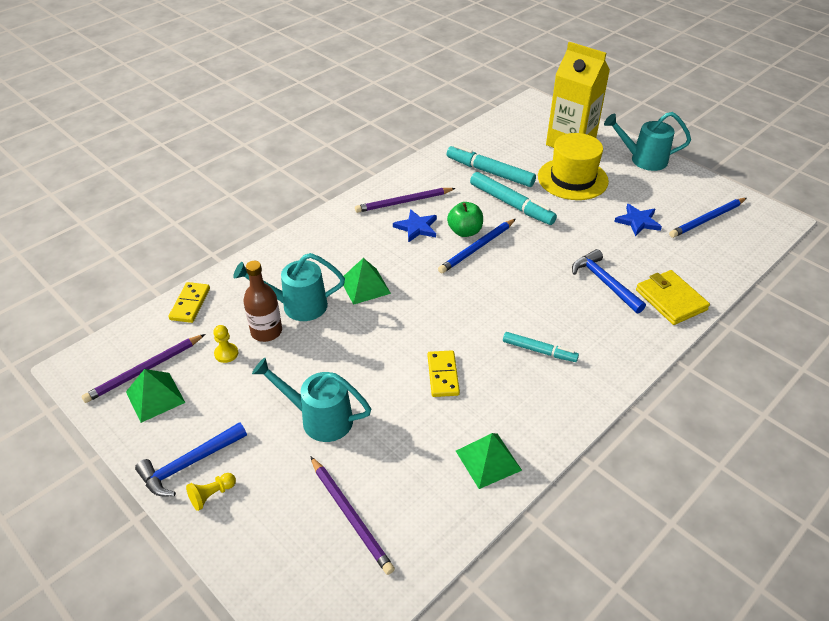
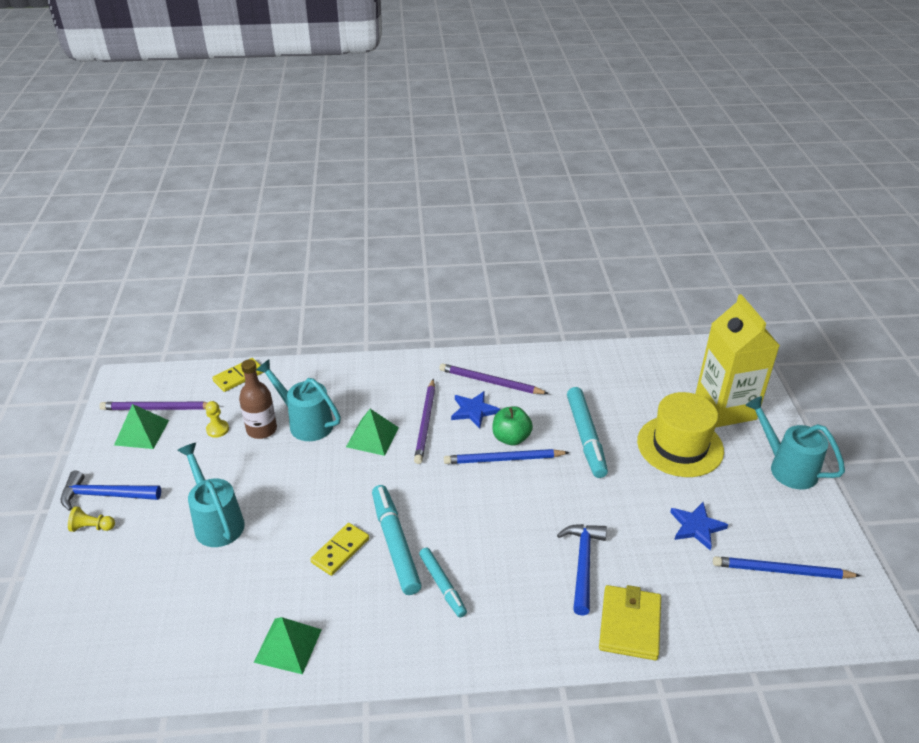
camera: 40 degrees right, 5 degrees down
(351, 516) = (149, 610): purple pencil -> purple pencil (425, 423)
(489, 172) = (603, 395): turquoise marker -> turquoise marker (395, 544)

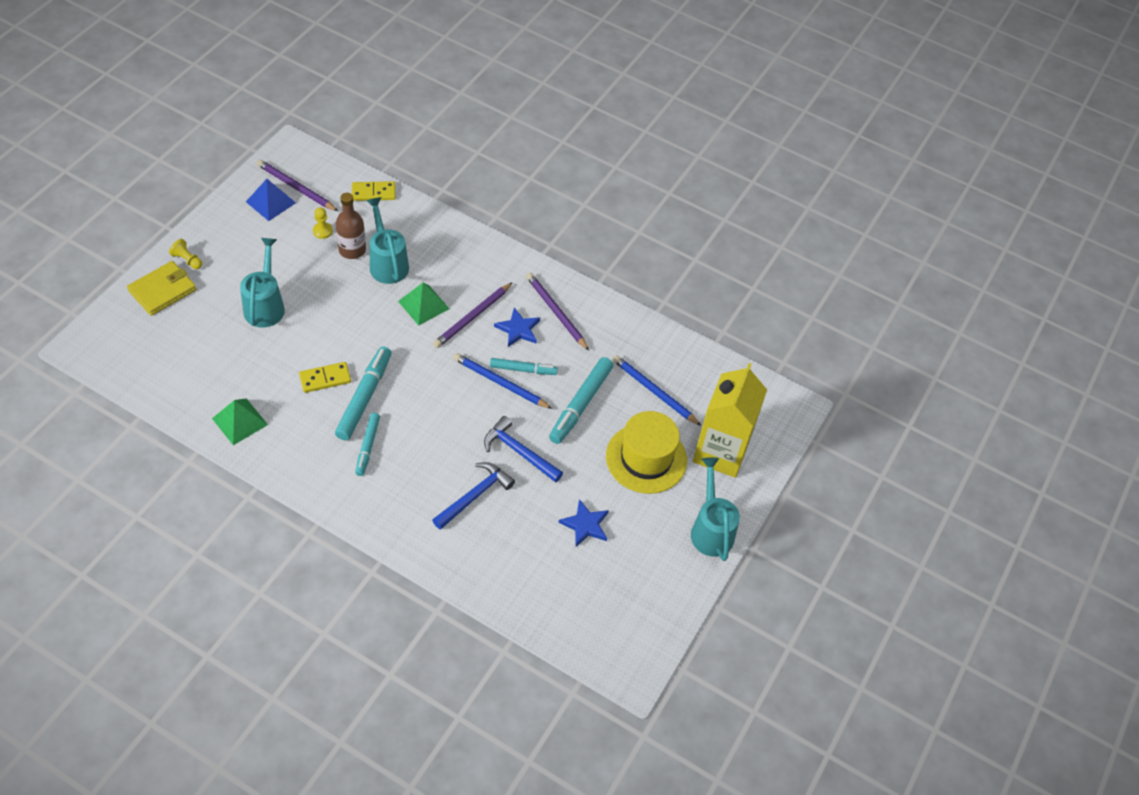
camera: 30 degrees right, 15 degrees up
(105, 495) = (212, 240): blue hammer -> blue hammer (519, 452)
(141, 432) = (270, 202): green pyramid -> blue pyramid
(511, 438) = (523, 369): green apple -> turquoise marker
(630, 625) = (462, 555): yellow wallet -> yellow wallet (162, 290)
(781, 571) = (610, 595): blue pencil -> blue pencil (654, 392)

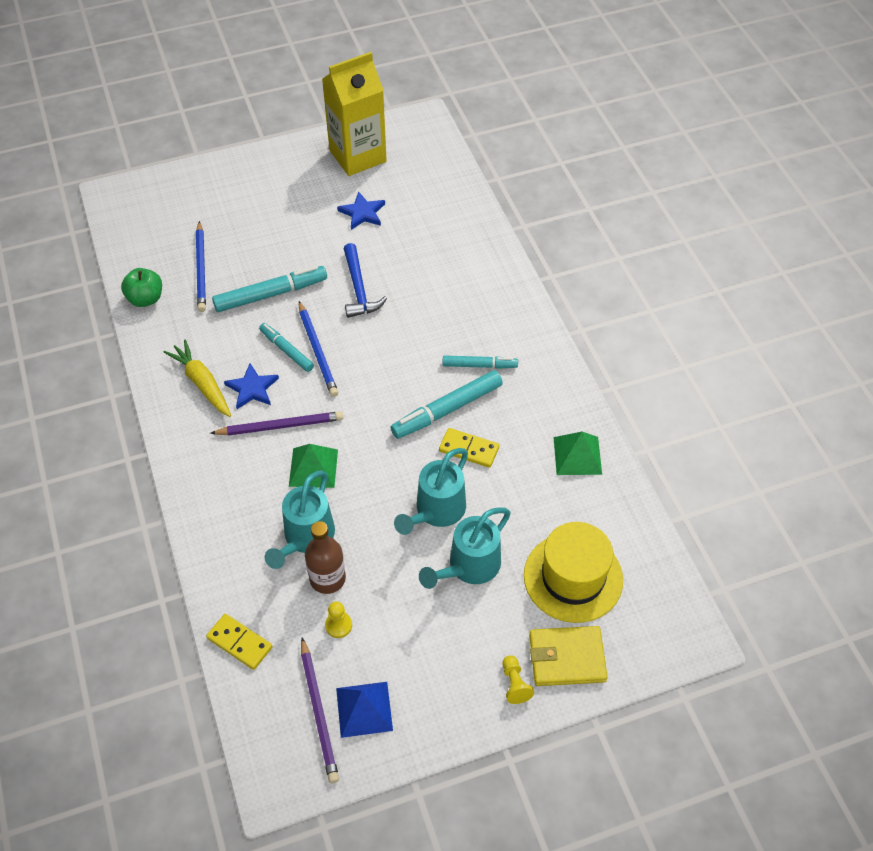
camera: 135 degrees left, 0 degrees up
(368, 447) = (479, 365): turquoise marker -> turquoise marker turned 45 degrees clockwise
(475, 496) = (425, 278): blue hammer -> none
(556, 312) = (202, 383): purple pencil -> yellow carrot
(646, 458) = (267, 228): yellow hat -> yellow hat (573, 577)
(665, 344) = (145, 299): none -> green apple
(711, 529) = (277, 161): turquoise watering can -> turquoise watering can (436, 511)
(720, 452) = (207, 200): yellow carton -> yellow carton (357, 156)

